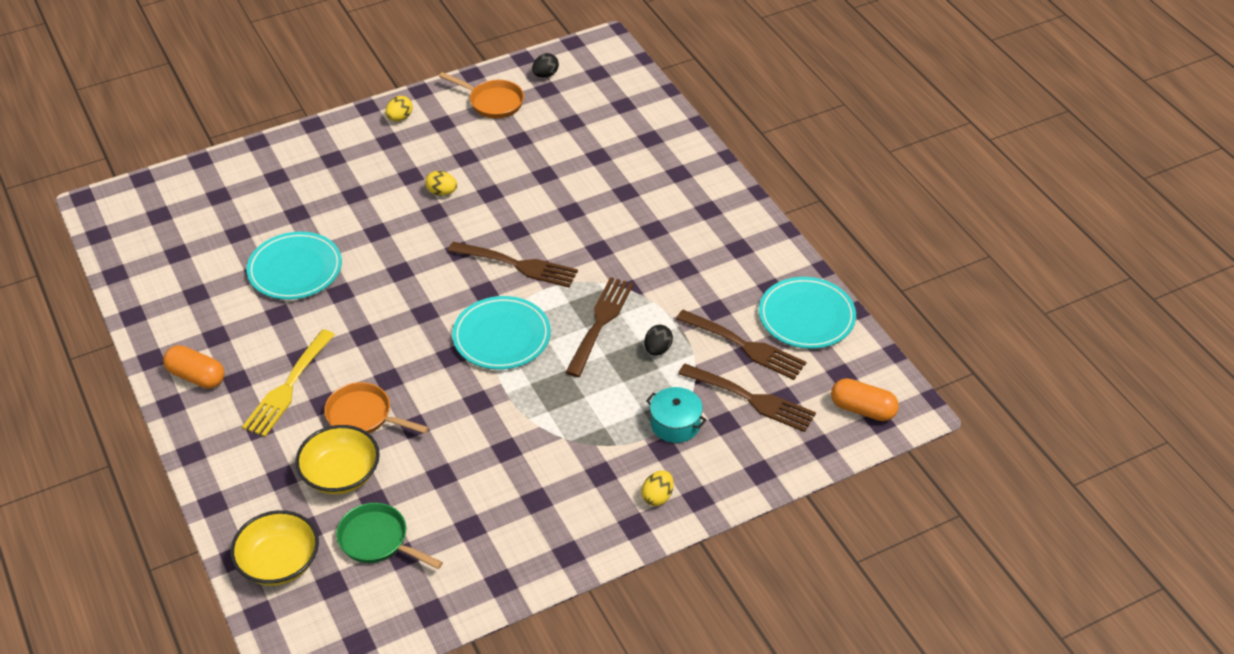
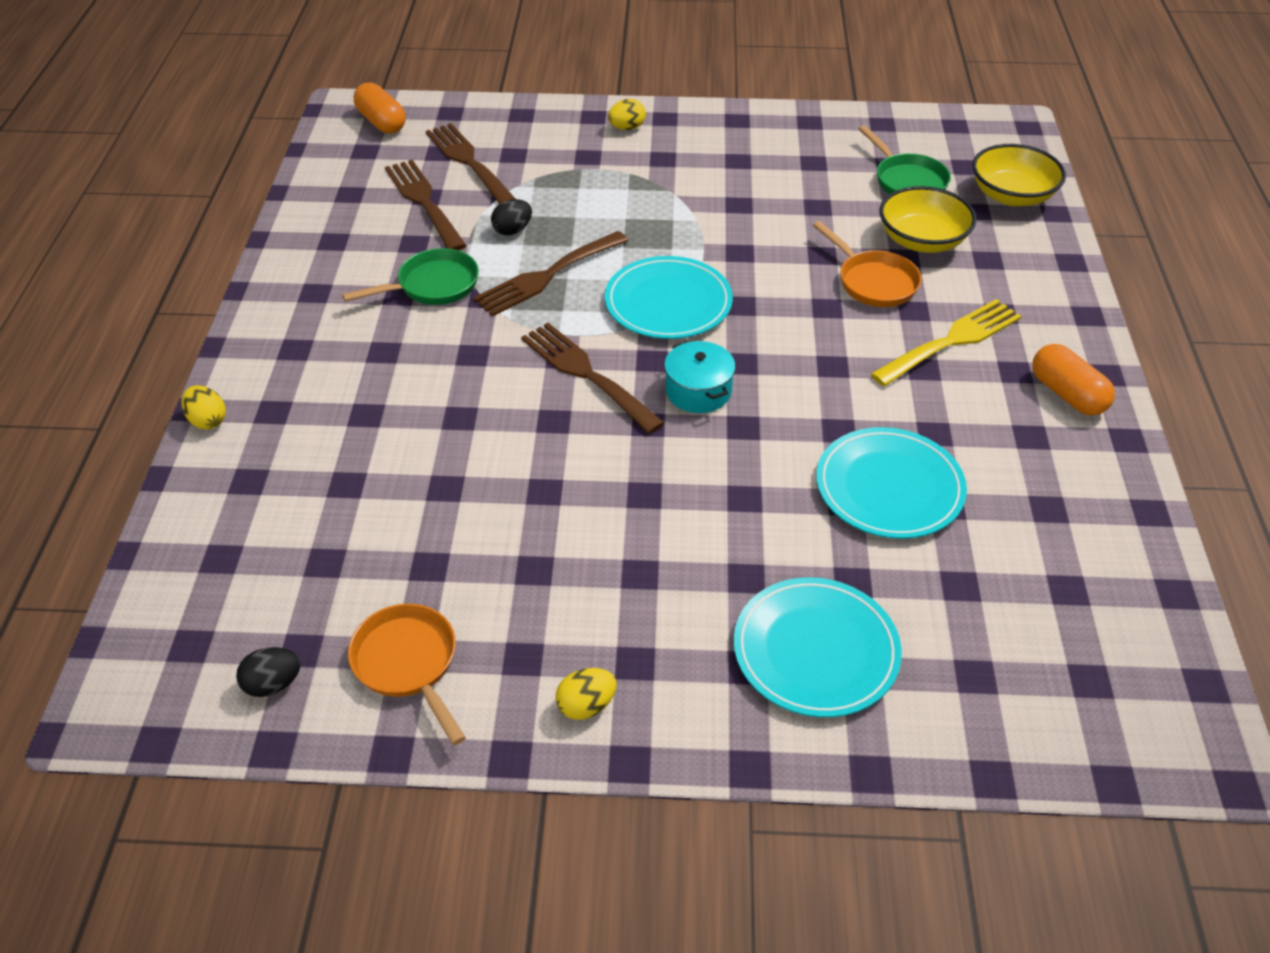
camera: 150 degrees left, 0 degrees up
(442, 192) = (612, 522): yellow egg -> yellow egg (208, 421)
(669, 283) = (432, 286): none -> green pan
(675, 424) = (559, 168): turquoise pot -> turquoise pot (698, 391)
(806, 316) = (333, 204): turquoise plate -> turquoise plate (815, 650)

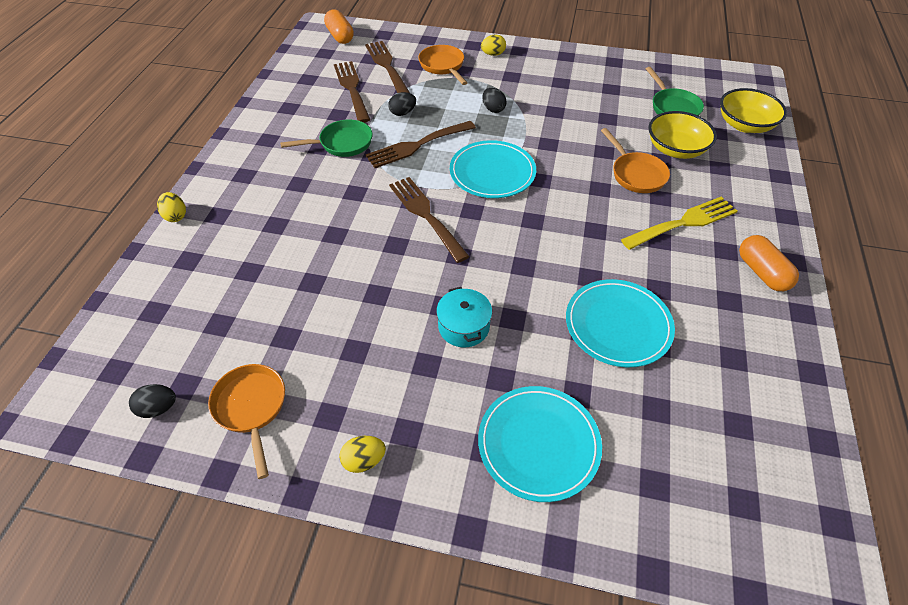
camera: 10 degrees right, 5 degrees up
(555, 153) = (443, 66): none -> orange pan
(647, 210) = (493, 109): none -> black egg
(698, 391) = (498, 236): turquoise pot -> turquoise pot (464, 326)

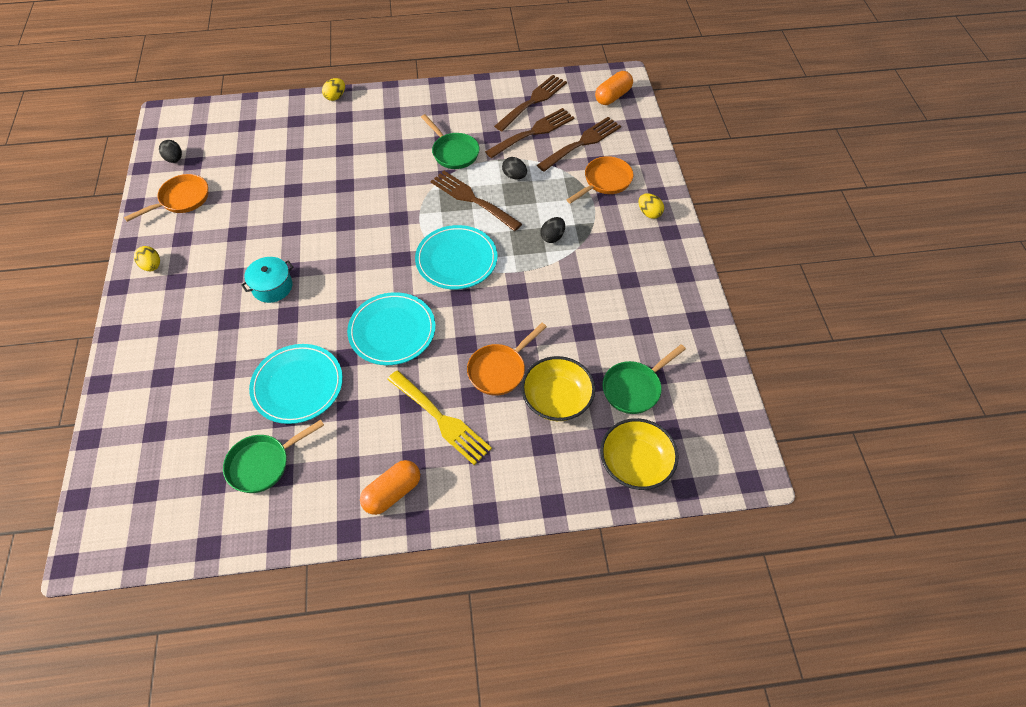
camera: 70 degrees right, 5 degrees up
(426, 215) = (385, 231): brown fork -> brown fork (533, 101)
(538, 444) = (177, 355): turquoise plate -> turquoise plate (392, 331)
(717, 372) = (263, 464): none -> green pan

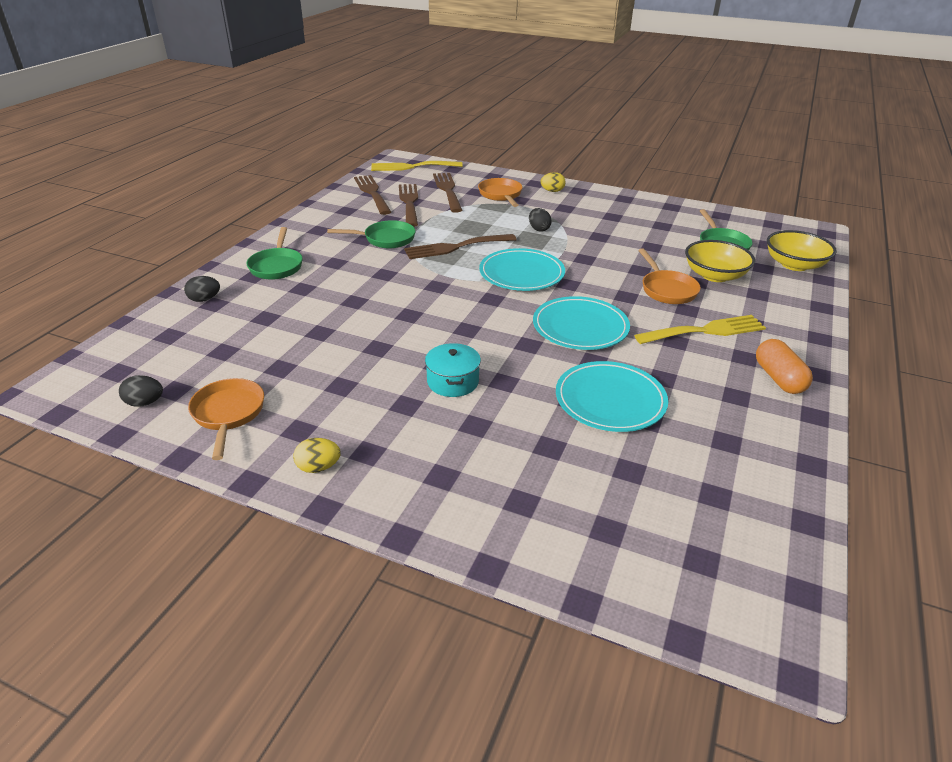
camera: 60 degrees left, 20 degrees down
(263, 464) = (705, 450): green pan -> green pan (277, 266)
(335, 97) = (216, 273): yellow egg -> none
(514, 176) = (450, 223): black egg -> black egg (204, 299)
(613, 96) = (412, 167): orange capsule -> yellow fork

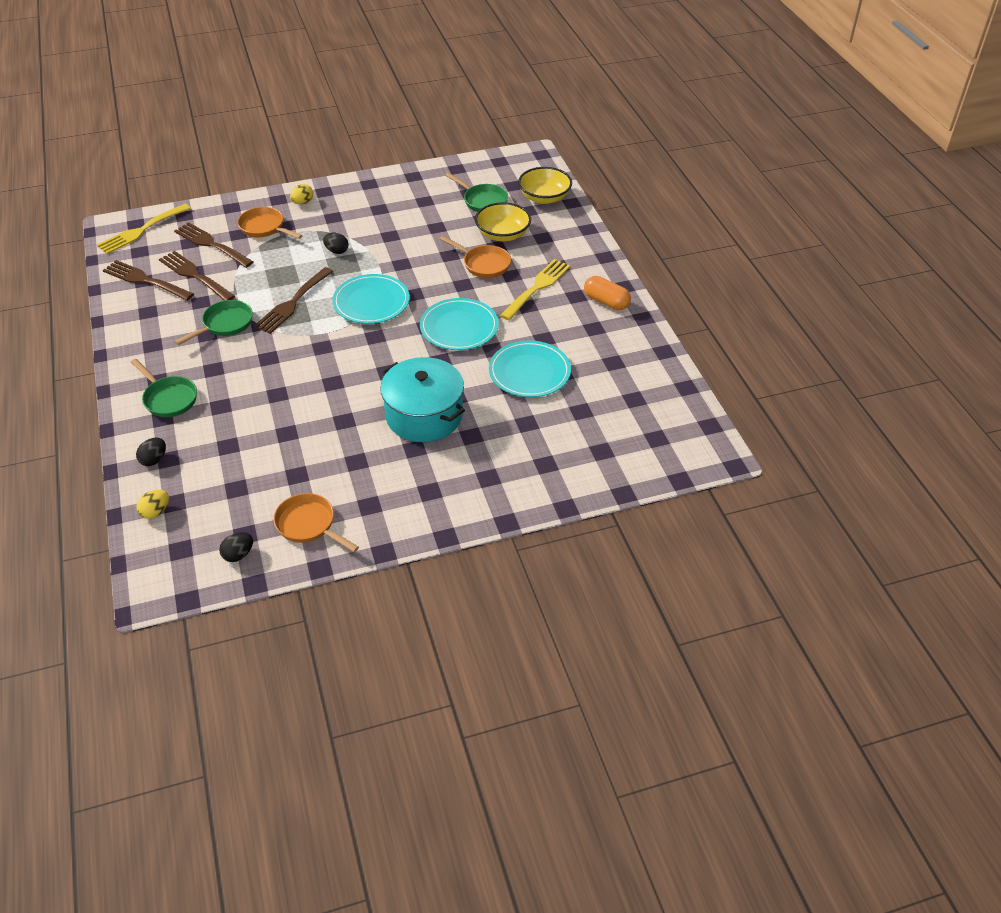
camera: 40 degrees left, 10 degrees up
(318, 467) = (412, 518): yellow egg -> yellow egg (156, 512)
(453, 381) = (424, 415): turquoise pot -> turquoise pot, size x1.88

